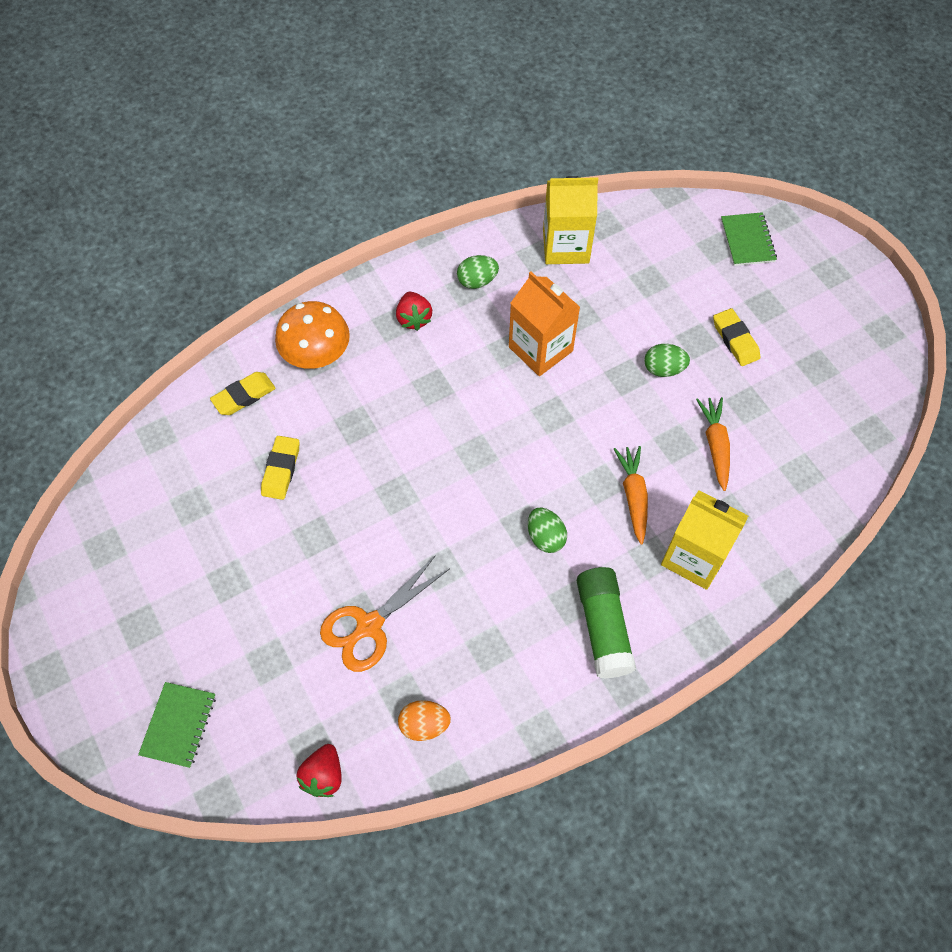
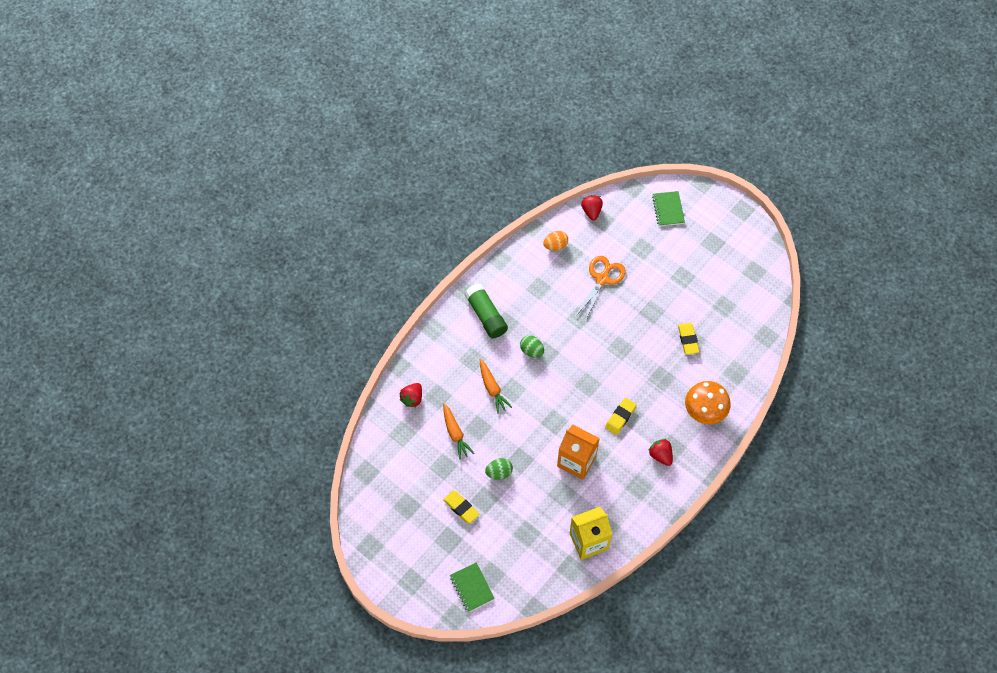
camera: 160 degrees right, 0 degrees up
(244, 396) = (732, 373): yellow eraser -> yellow eraser (620, 417)
(477, 281) = (634, 495): green egg -> none
(694, 557) = (450, 366): yellow carton -> none
(773, 523) = (412, 398): none -> red strawberry

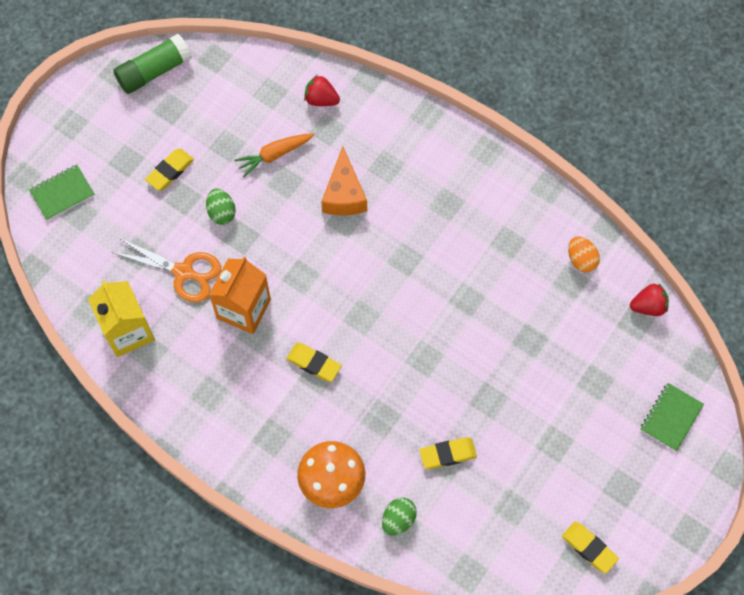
camera: 85 degrees right, 5 degrees up
(486, 316) = (454, 177): green glue stick -> green glue stick (154, 71)
(492, 388) = (344, 194): orange carrot -> orange cheese
(531, 351) = (406, 240): green egg -> green egg (398, 519)
(602, 279) = (534, 327): orange scissors -> orange scissors (183, 272)
(660, 455) = (258, 421): red strawberry -> none
(668, 209) = (671, 417): green notebook -> green notebook turned 45 degrees counterclockwise
(751, 266) = (589, 548): none -> yellow eraser

